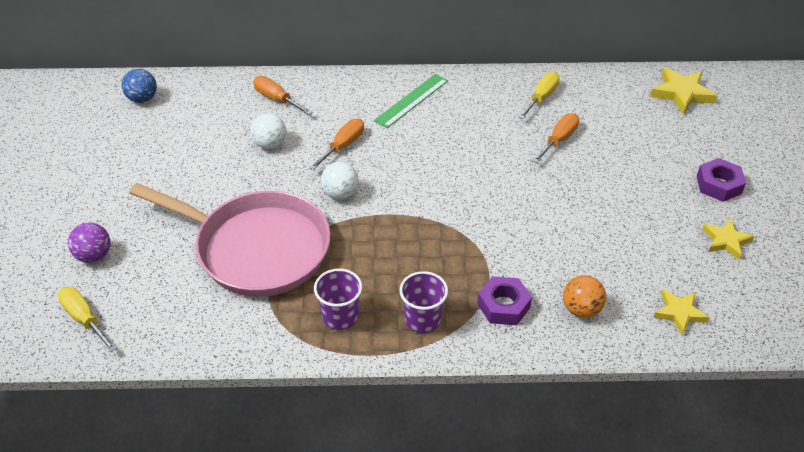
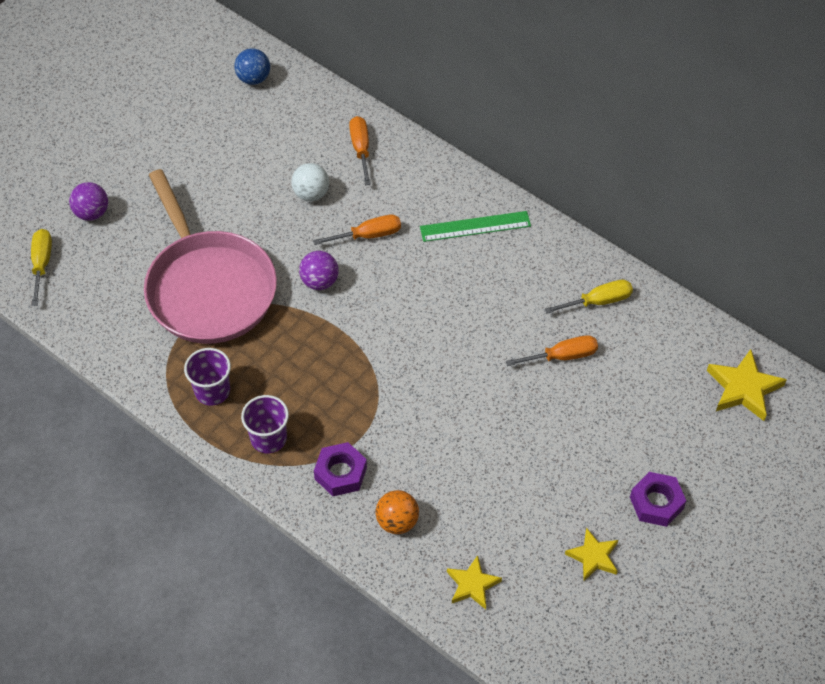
camera: 40 degrees right, 10 degrees up
(340, 193) = (319, 281): white ball -> purple ball

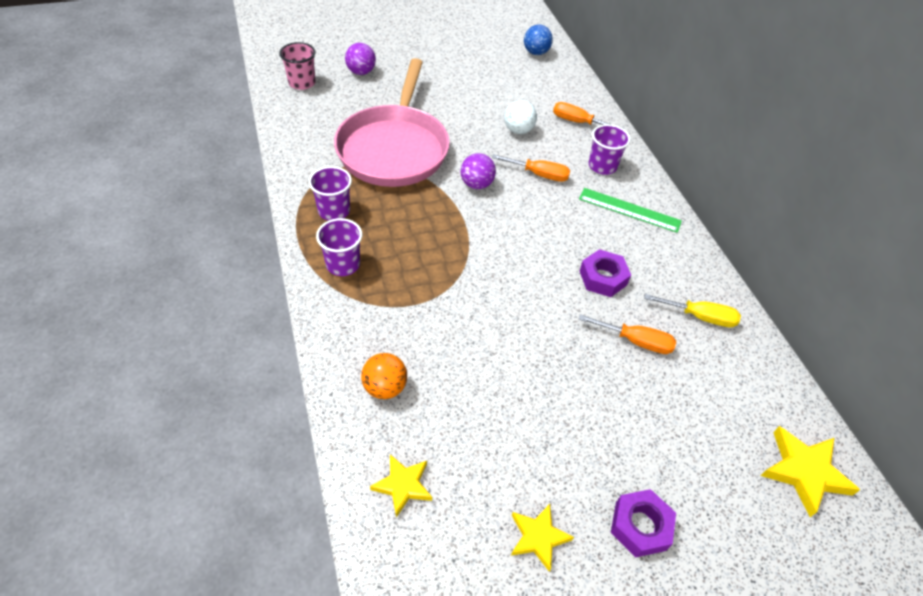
camera: 30 degrees right, 5 degrees down
(42, 264) = (302, 83): yellow screwdriver -> pink cup
(340, 473) = (373, 321): purple nut -> purple nut (603, 278)
(361, 149) = (578, 122): orange screwdriver -> orange screwdriver turned 90 degrees counterclockwise
(419, 190) = (602, 166): none -> purple cup

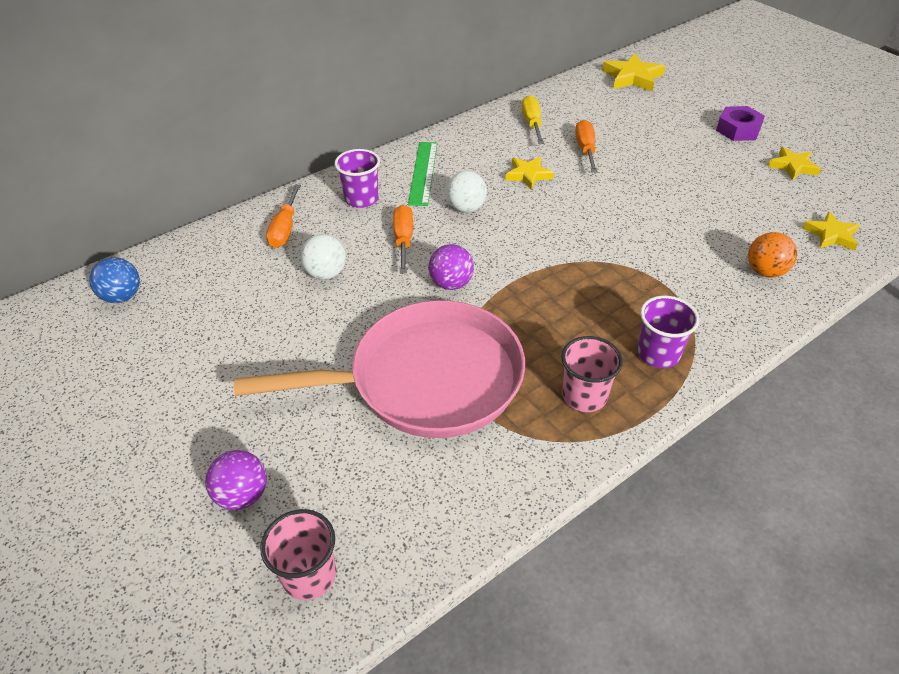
camera: 105 degrees left, 5 degrees down
(334, 211) = (584, 396): purple cup -> pink cup
(566, 220) = (466, 208): none -> white ball
(603, 278) = (528, 175): purple nut -> yellow star

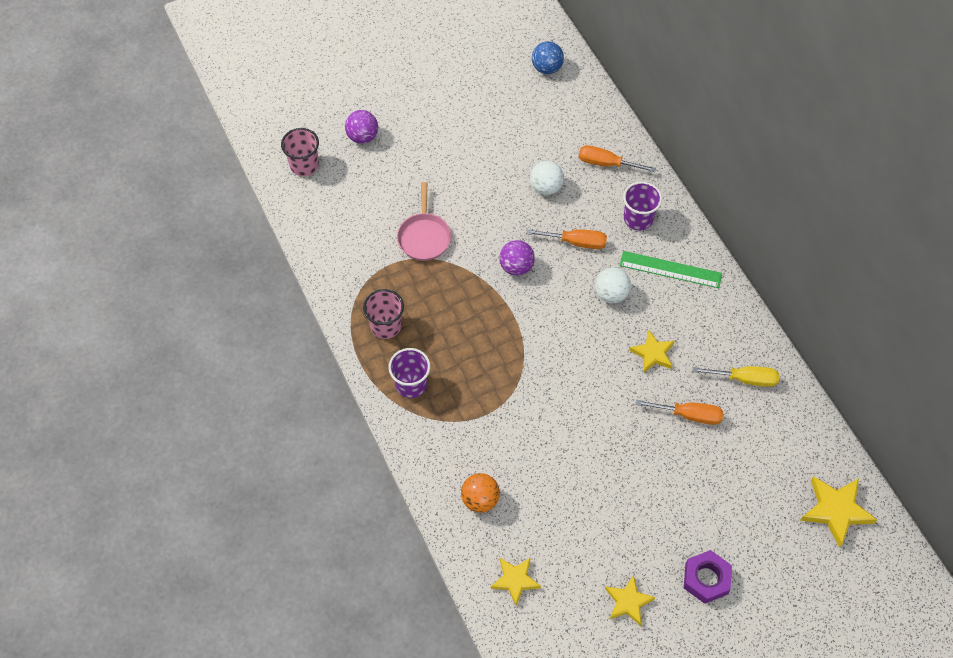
camera: 100 degrees right, 15 degrees up
(426, 380) = (424, 236): pink pan -> pink pan, size x0.47

